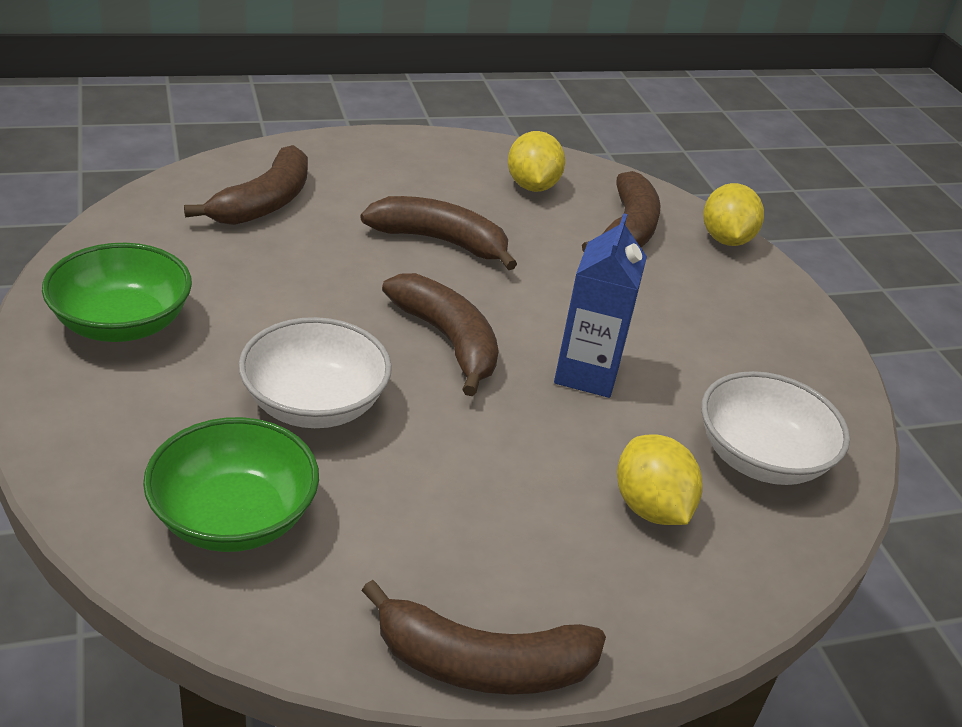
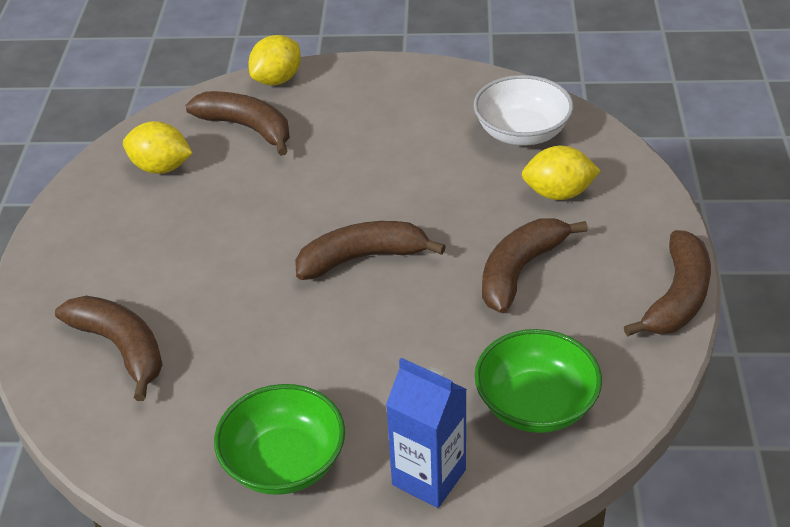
camera: 65 degrees left, 5 degrees up
(314, 404) = (421, 346): white bowl -> none
(440, 241) = (226, 239): brown banana -> brown banana (520, 271)
(587, 374) = (420, 192): blue carton -> blue carton (429, 477)
(725, 239) = (277, 79): yellow lemon -> yellow lemon turned 75 degrees counterclockwise

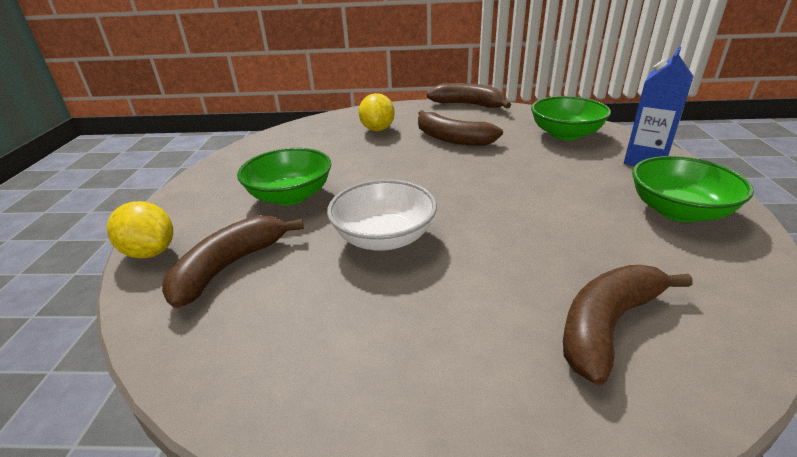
camera: 90 degrees left, 10 degrees down
(161, 167) = (276, 333): yellow lemon -> none
(362, 258) = (444, 190): brown banana -> none
(365, 141) = (290, 196): none -> green bowl
(522, 132) = (309, 139): white bowl -> white bowl (384, 237)

